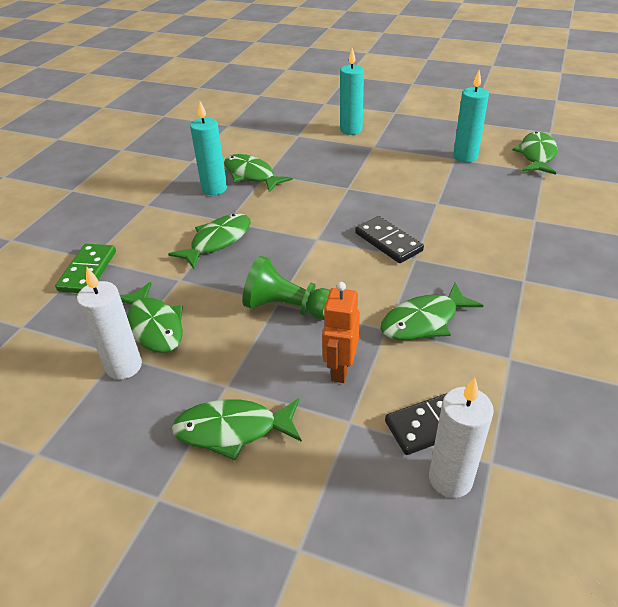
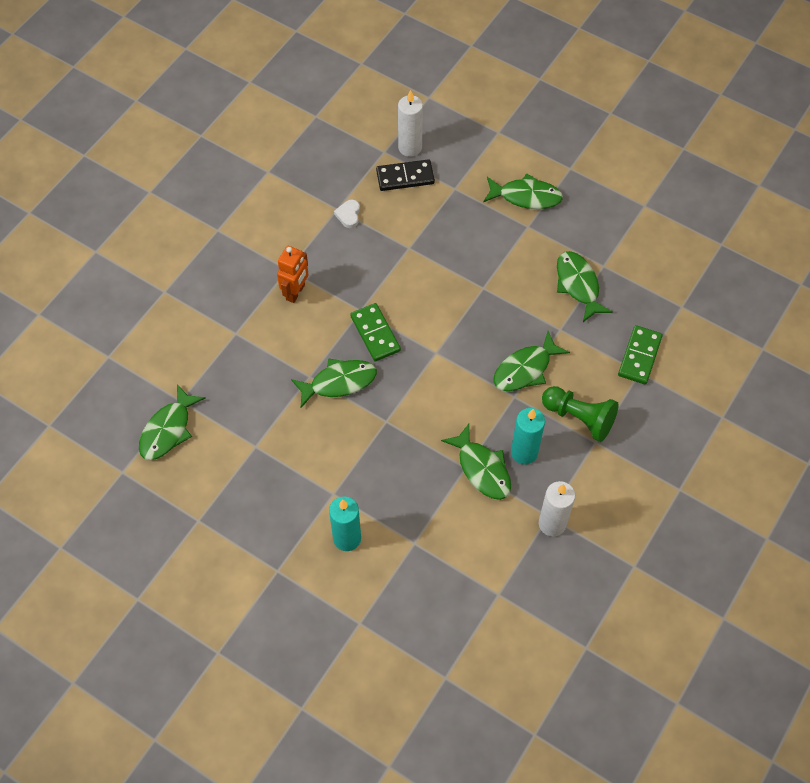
camera: 170 degrees left, 20 degrees up
(124, 366) = (597, 254): white candle -> white candle (552, 524)
(288, 308) = (476, 280): green pawn -> green pawn (579, 418)
(340, 369) = (451, 223): orange robot -> orange robot (296, 292)
(388, 242) = (375, 334): black domino -> green domino
(424, 321) = (380, 248): green fish -> green fish (339, 382)
(465, 157) = (243, 446): turquoise candle -> none
(488, 352) = (348, 215): none -> white heart

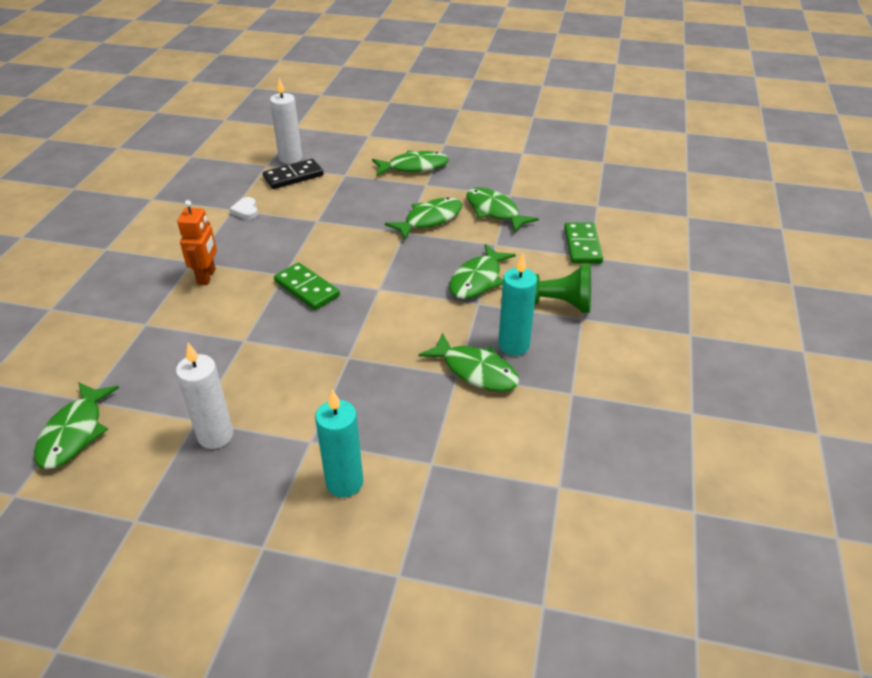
camera: 20 degrees left, 20 degrees down
(339, 382) = (281, 337): green fish -> green fish (430, 219)
(552, 524) = (580, 399): white candle -> white candle (215, 436)

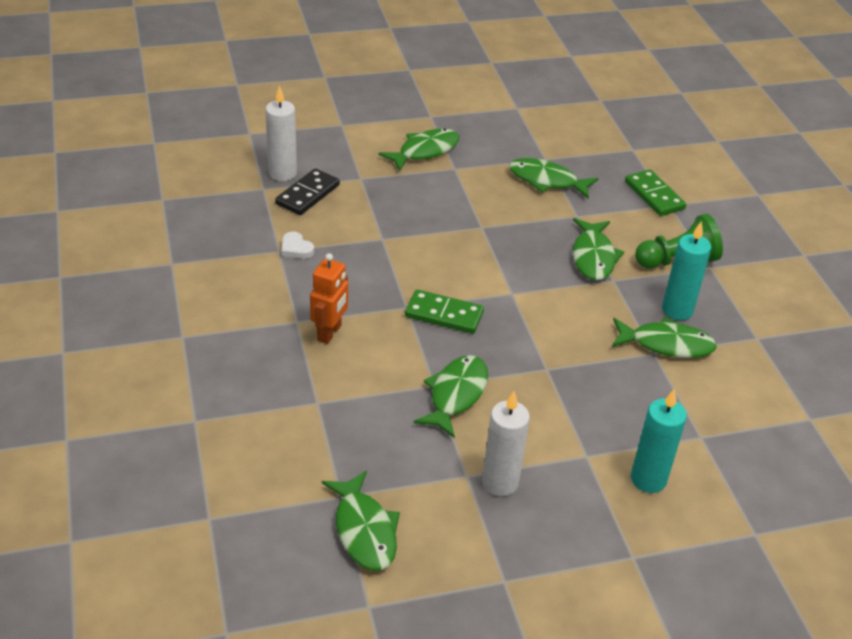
camera: 30 degrees left, 0 degrees up
(207, 276) = (329, 333): orange robot -> orange robot turned 45 degrees clockwise
(430, 219) = (494, 206): green fish -> green fish (456, 394)

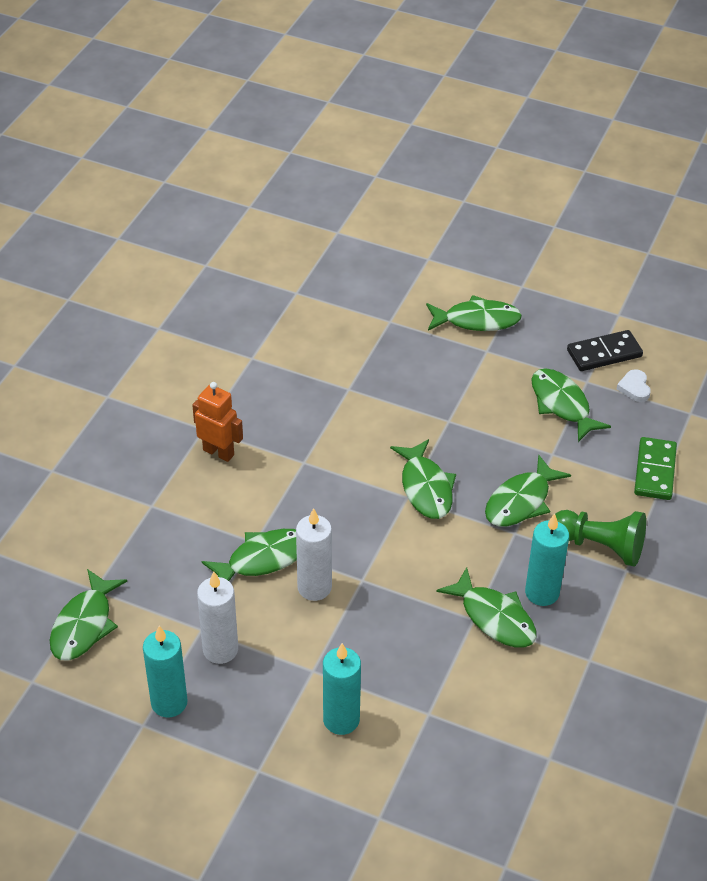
camera: 40 degrees right, 5 degrees up
(282, 173) = (326, 285): white candle -> white candle (314, 587)
(296, 248) = (267, 362): white heart -> white heart (634, 388)
(308, 195) = (327, 316): black domino -> black domino (604, 353)
(329, 333) = (219, 452): orange robot -> orange robot turned 120 degrees counterclockwise
(444, 315) = (327, 485): green domino -> none
(506, 549) = (169, 702): none -> turquoise candle
(518, 280) = (425, 488): none -> green fish

